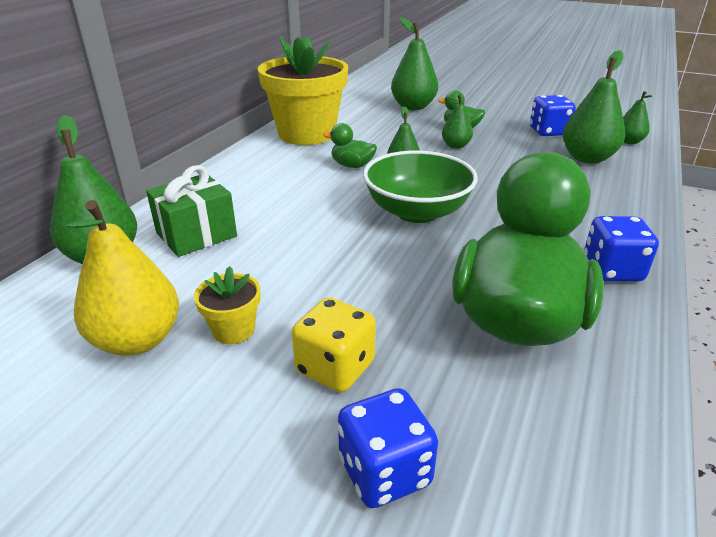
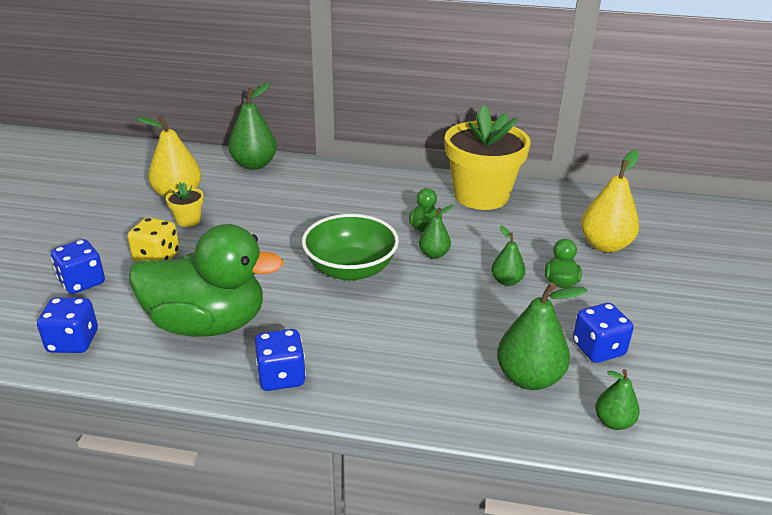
camera: 75 degrees right, 0 degrees up
(196, 235) = (287, 186): green gift -> none
(413, 107) = (605, 245): green pear -> yellow pear
(568, 473) = (73, 342): none -> blue dice

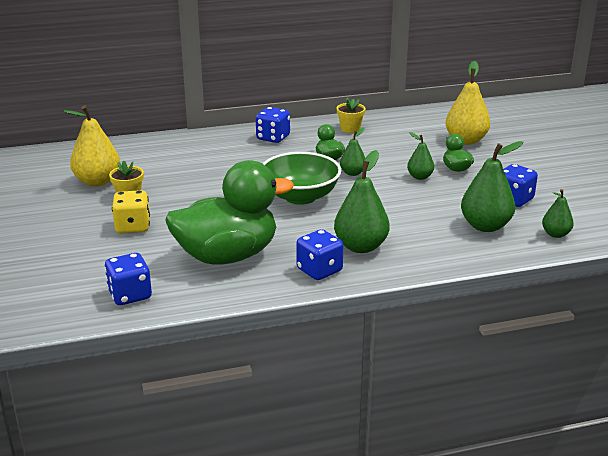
camera: 25 degrees left, 5 degrees down
(82, 282) = (87, 258): blue dice -> blue dice (273, 138)
(254, 164) = (140, 146): green pear -> green pear (360, 246)
(481, 196) = (350, 129): yellow flower pot -> yellow flower pot, size x0.42

